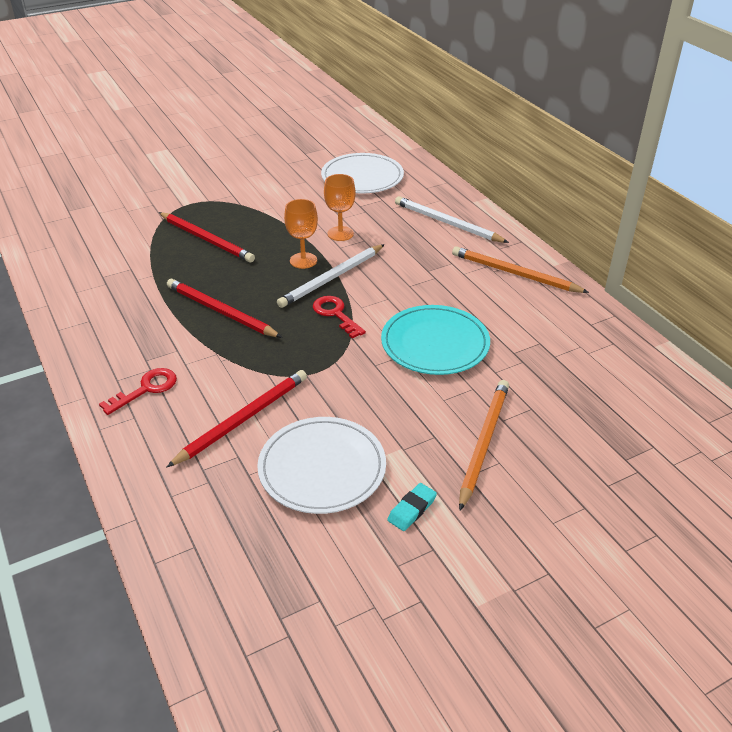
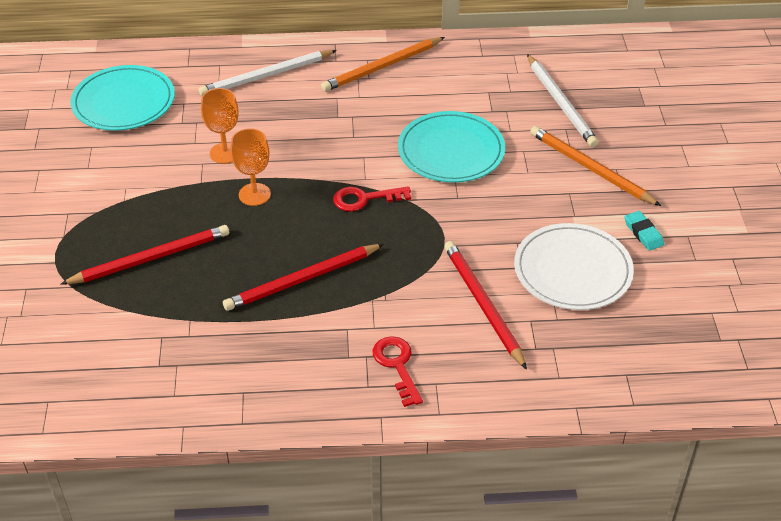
camera: 65 degrees left, 5 degrees up
(332, 278) = (302, 183): white pencil -> white pencil (561, 103)
(362, 177) = (123, 102): white plate -> turquoise plate

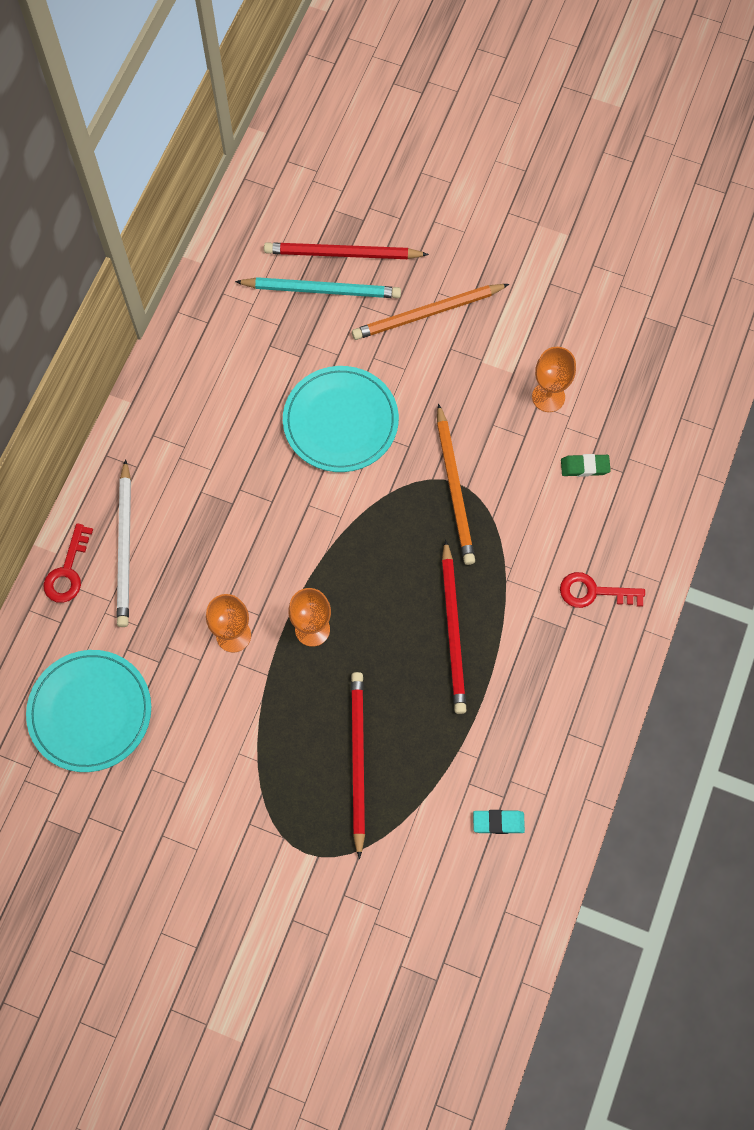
camera: 65 degrees left, 25 degrees up
(364, 199) = (370, 530): red key -> red key (68, 571)
(382, 67) = (174, 426): orange pencil -> orange pencil (454, 488)
(483, 305) = (555, 490): red pencil -> red pencil (342, 254)
(521, 318) = (584, 467): none -> green eraser
(561, 103) = (322, 290): white pencil -> turquoise pencil
(572, 270) = (548, 397): white plate -> orange goblet
(643, 233) = (530, 316): turquoise eraser -> turquoise eraser (498, 822)

